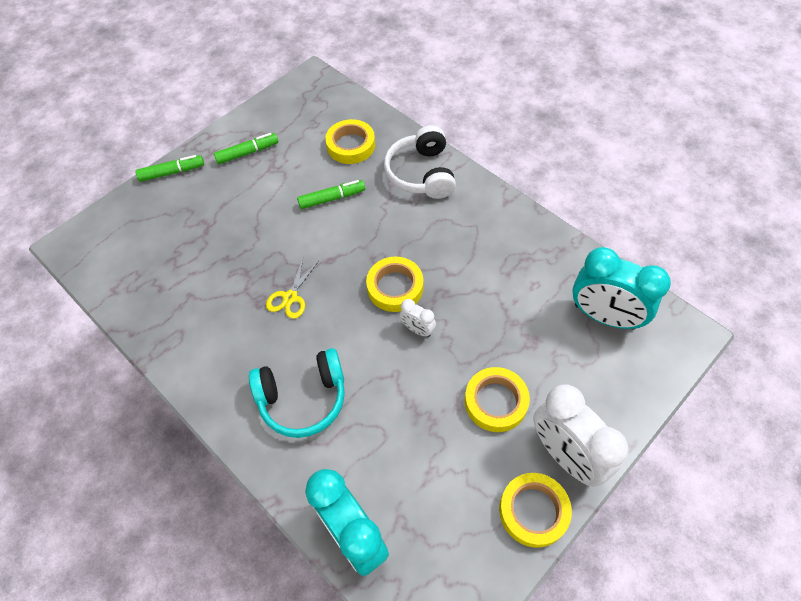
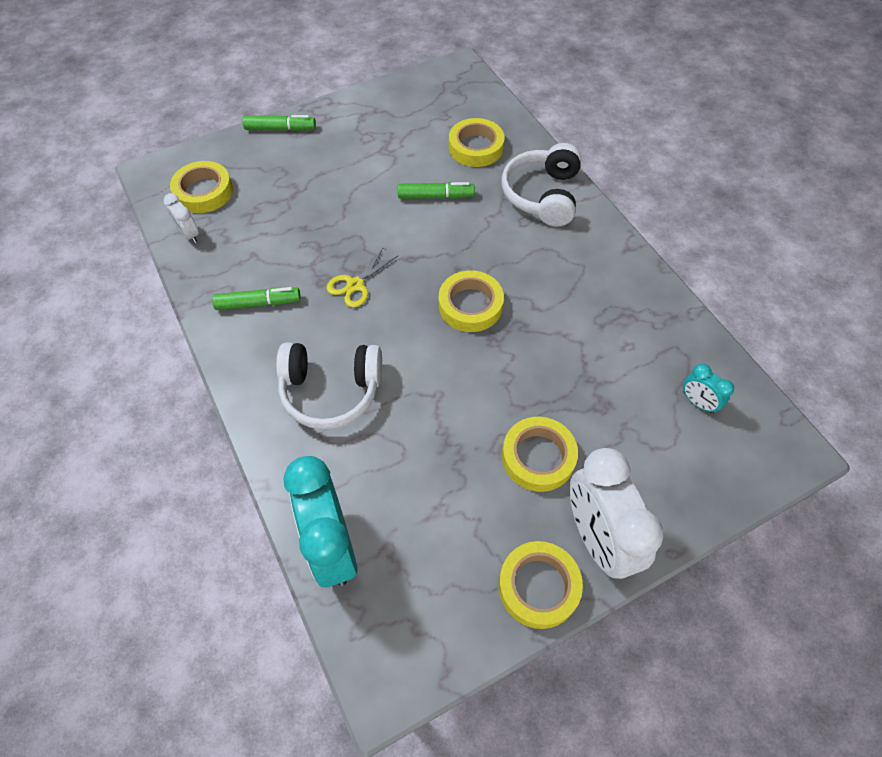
camera: 15 degrees right, 0 degrees up
(122, 249) = (204, 192): none -> yellow tape
(247, 153) = (364, 128): green marker -> green marker (258, 303)
(303, 398) = (331, 390): turquoise headphones -> white headphones
(417, 329) = (479, 356): white clock -> white clock (189, 234)
(604, 316) = (698, 402): turquoise clock -> turquoise clock, size x0.46

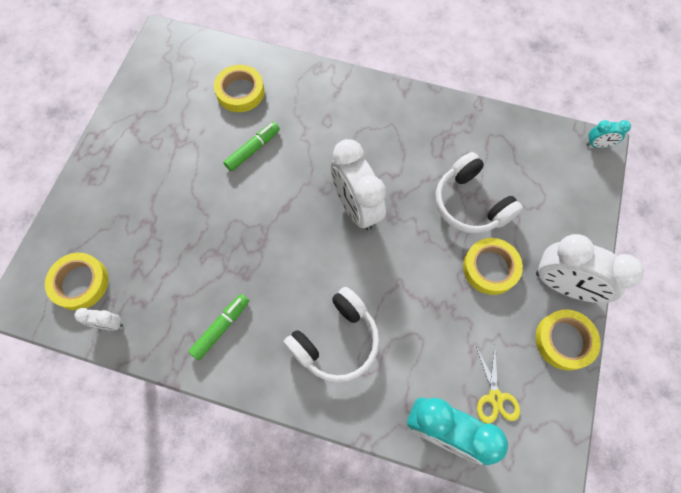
camera: 45 degrees left, 10 degrees up
(280, 129) = (81, 186): green marker -> none
(355, 285) = (270, 257): yellow scissors -> yellow scissors (495, 397)
(470, 305) = (356, 207): yellow tape -> white clock
(543, 195) = (319, 94): white headphones -> white headphones (471, 203)
(698, 402) = (532, 159): turquoise clock -> turquoise clock (598, 144)

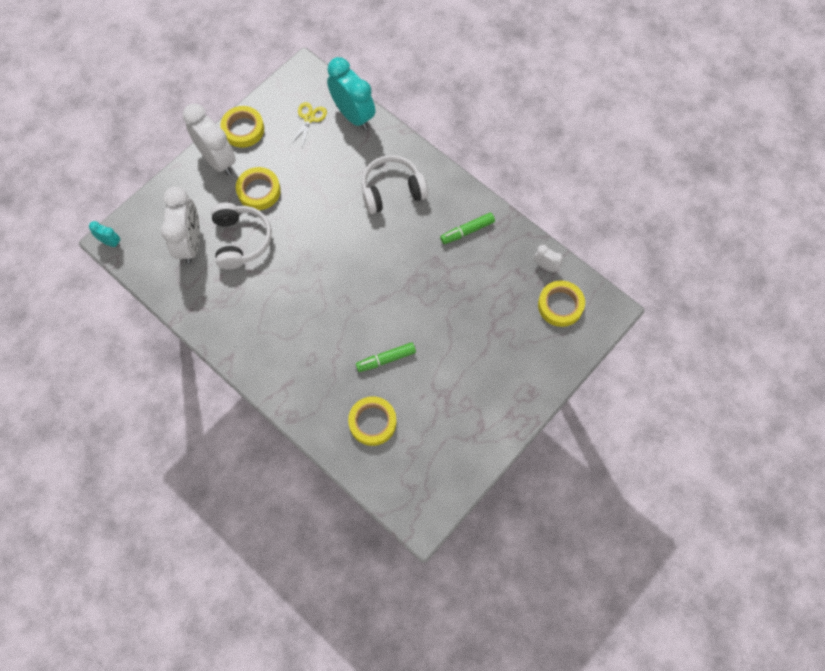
camera: 155 degrees left, 0 degrees up
(356, 207) = (328, 274): white clock -> white clock (190, 243)

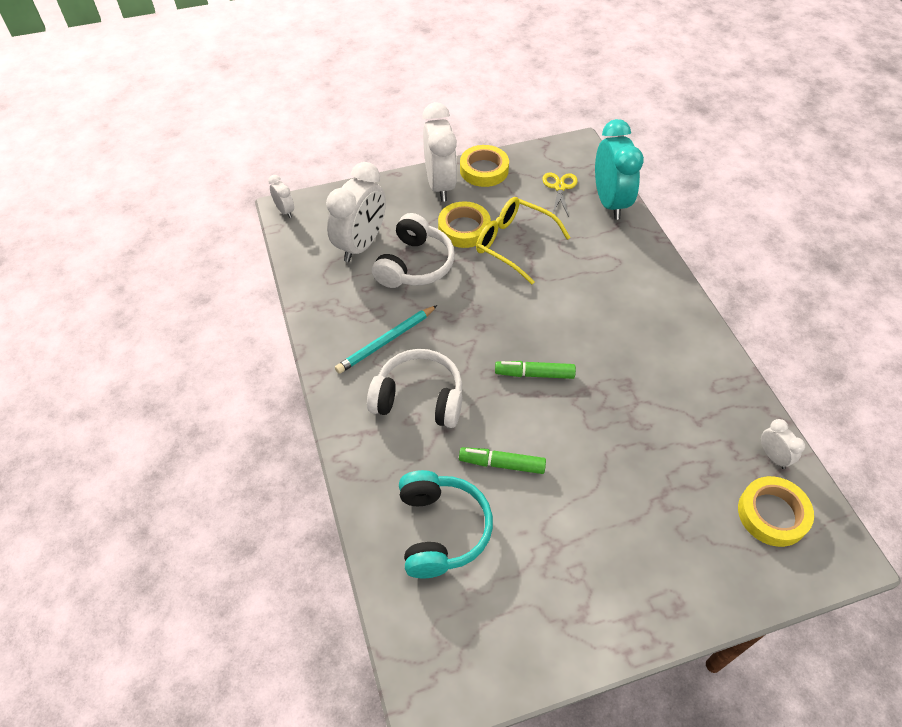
camera: 30 degrees right, 15 degrees down
(110, 242) = (285, 211): turquoise clock -> white clock
(258, 312) = (386, 341): none -> turquoise pencil
(302, 186) = (513, 244): none -> yellow glasses
(309, 118) = (560, 187): yellow scissors -> yellow scissors turned 45 degrees counterclockwise
(372, 422) = (440, 530): yellow tape -> turquoise headphones
(392, 191) = (613, 289): white headphones -> white headphones (419, 399)
(467, 231) = (684, 370): green marker -> green marker (534, 374)

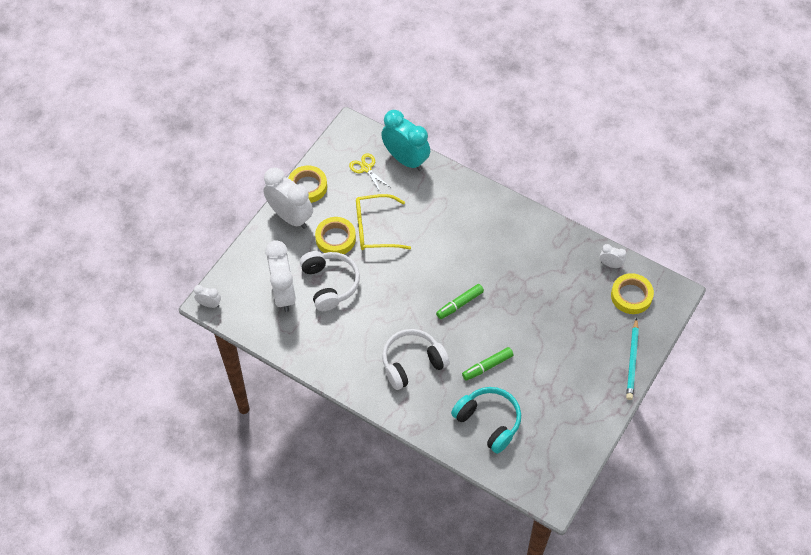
camera: 40 degrees left, 5 degrees up
(386, 341) = (361, 344): turquoise pencil -> turquoise pencil (632, 361)

